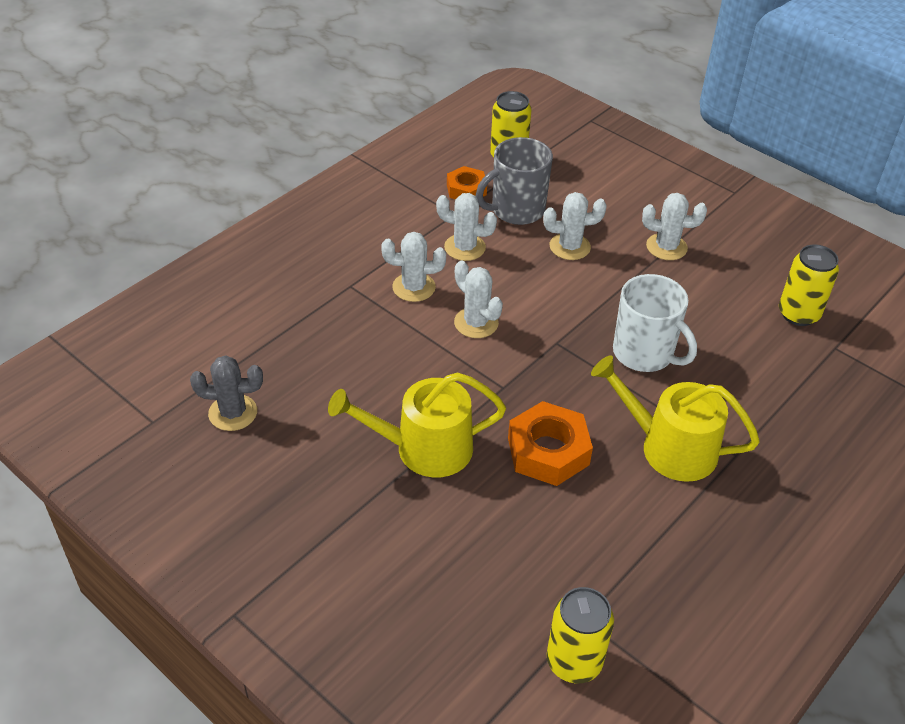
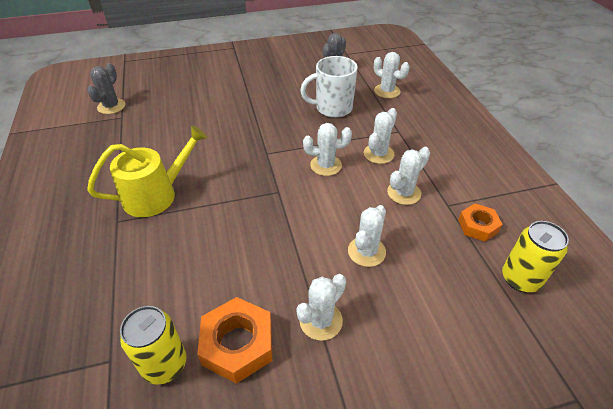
camera: 125 degrees right, 0 degrees up
(254, 328) = (387, 91): none -> white cactus
(424, 448) = (256, 112): yellow watering can -> none
(516, 210) = (433, 243): grey mug -> none
(548, 451) = (209, 148): orange nut -> orange nut (237, 344)
(574, 661) = (111, 106): yellow can -> grey cactus
(644, 353) = (229, 228): white mug -> white mug (333, 108)

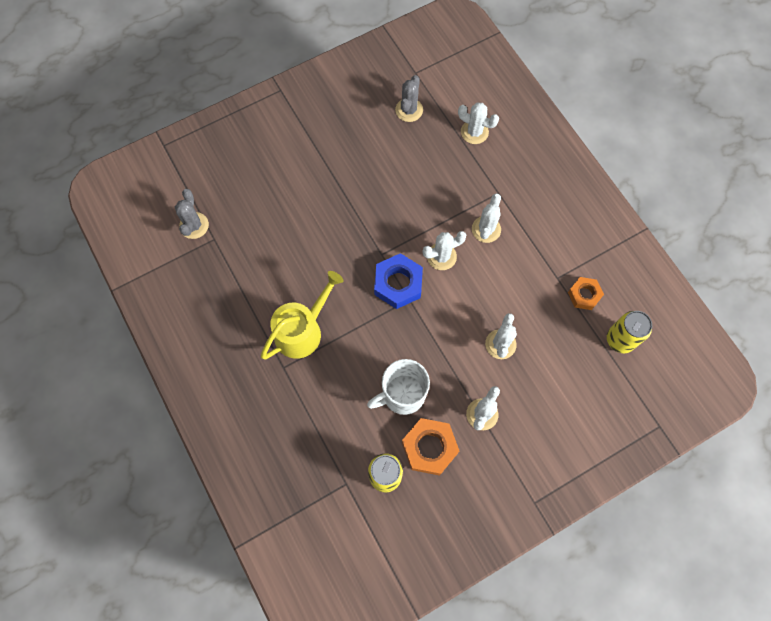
camera: 15 degrees left, 25 degrees up
(272, 177) = (398, 284): none -> blue nut
(333, 108) = (425, 173): white mug -> white mug (402, 394)
(404, 193) = (518, 273): white cactus -> none

